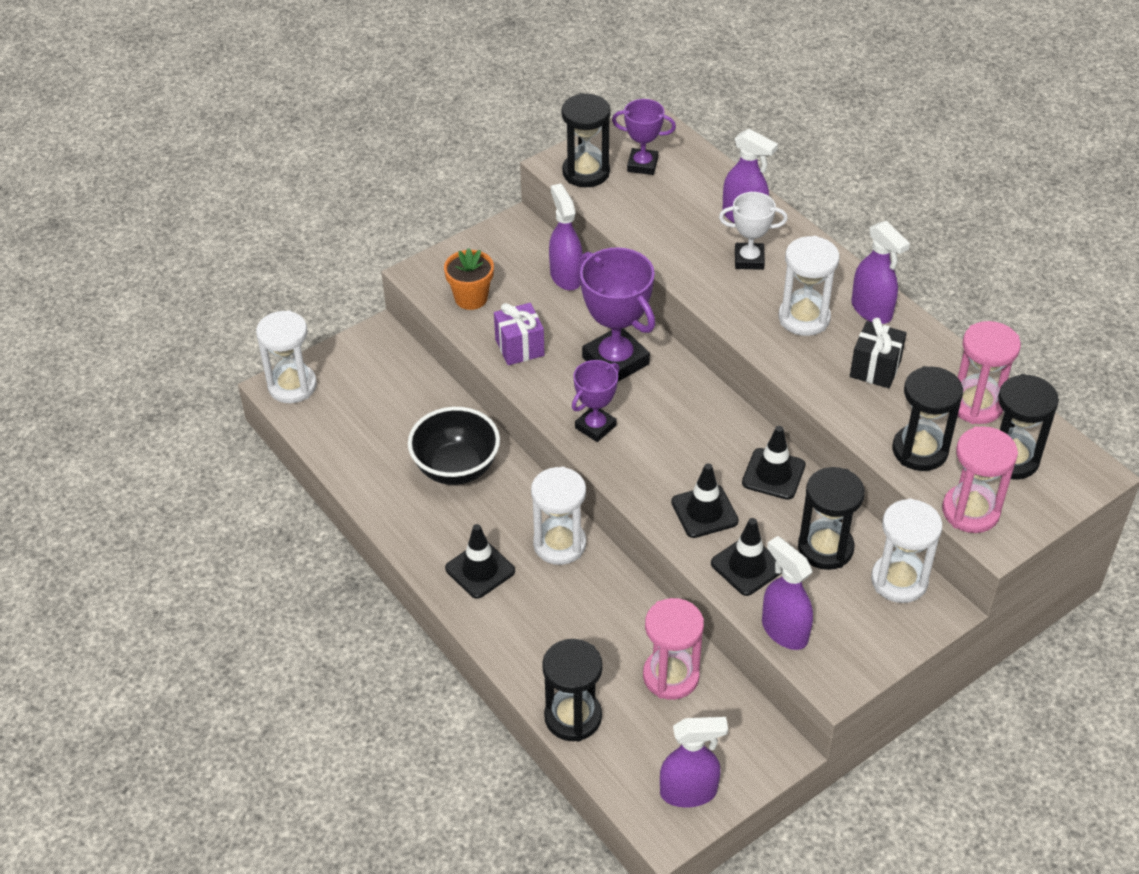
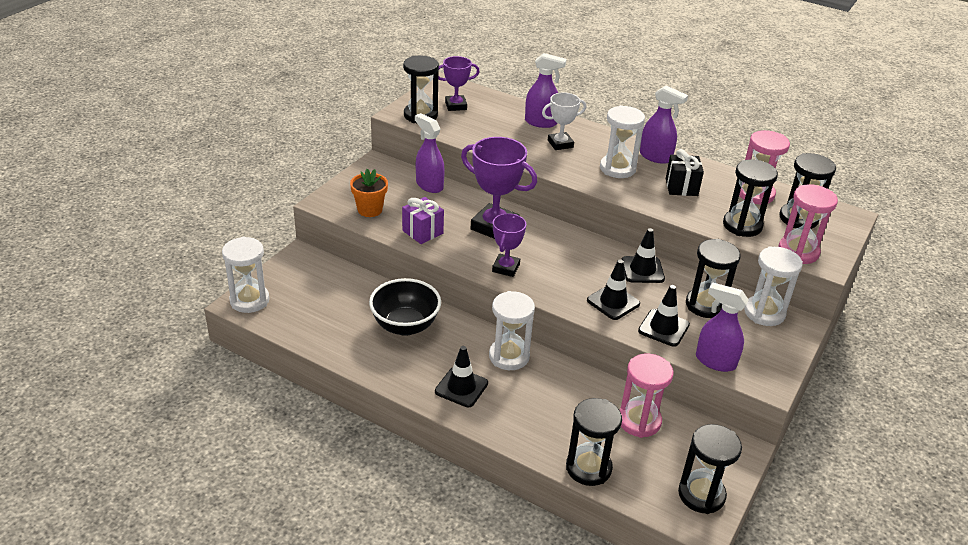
camera: 25 degrees left, 10 degrees down
(689, 792) = (701, 495): purple spray bottle -> black hourglass

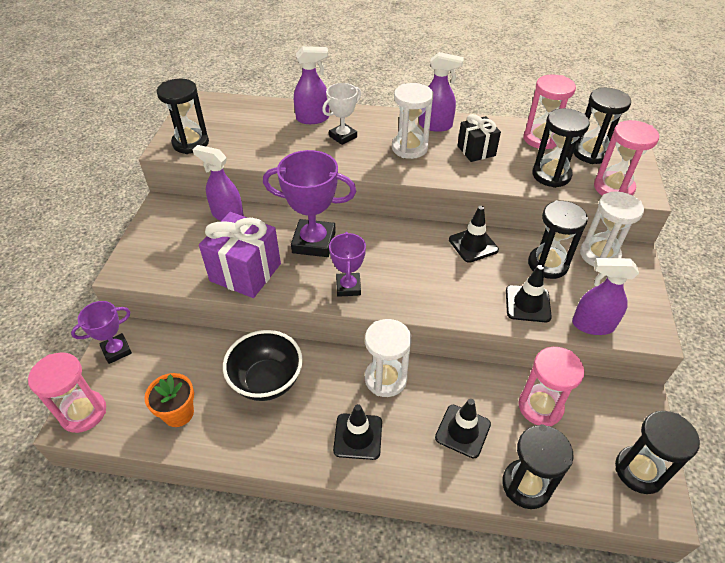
camera: 20 degrees left, 10 degrees up
(249, 300) = (83, 413): white hourglass -> pink hourglass
(370, 210) = (178, 263): orange flower pot -> orange flower pot (178, 413)
(422, 232) = (245, 272): purple gift -> purple gift, size x1.64
(456, 106) = (221, 123): purple trophy -> purple trophy (116, 350)
(613, 302) = (467, 291): black traffic cone -> black traffic cone (462, 431)

